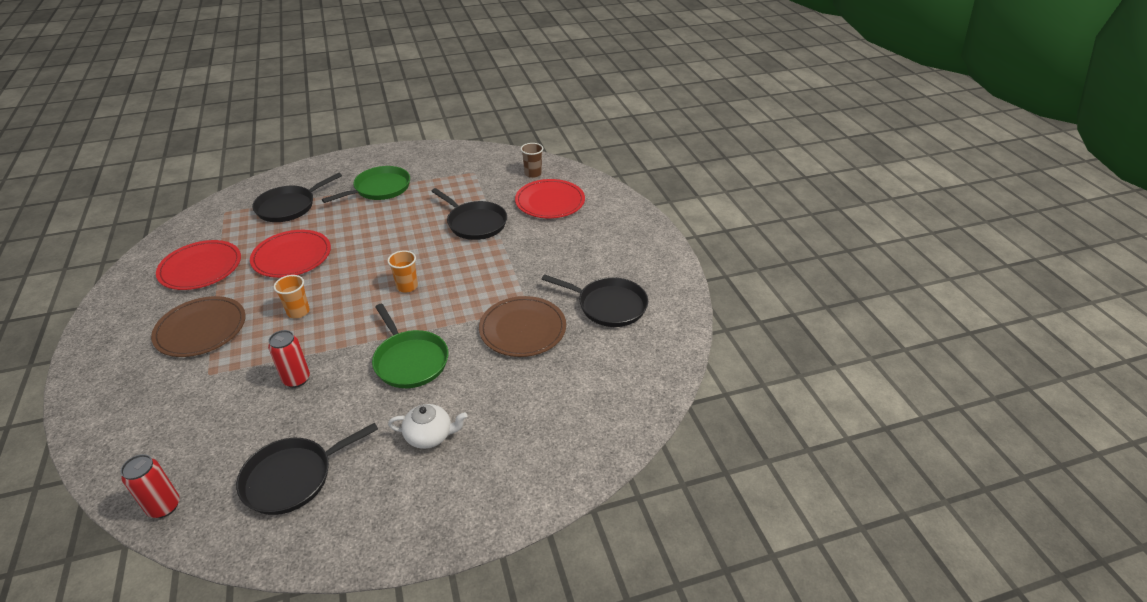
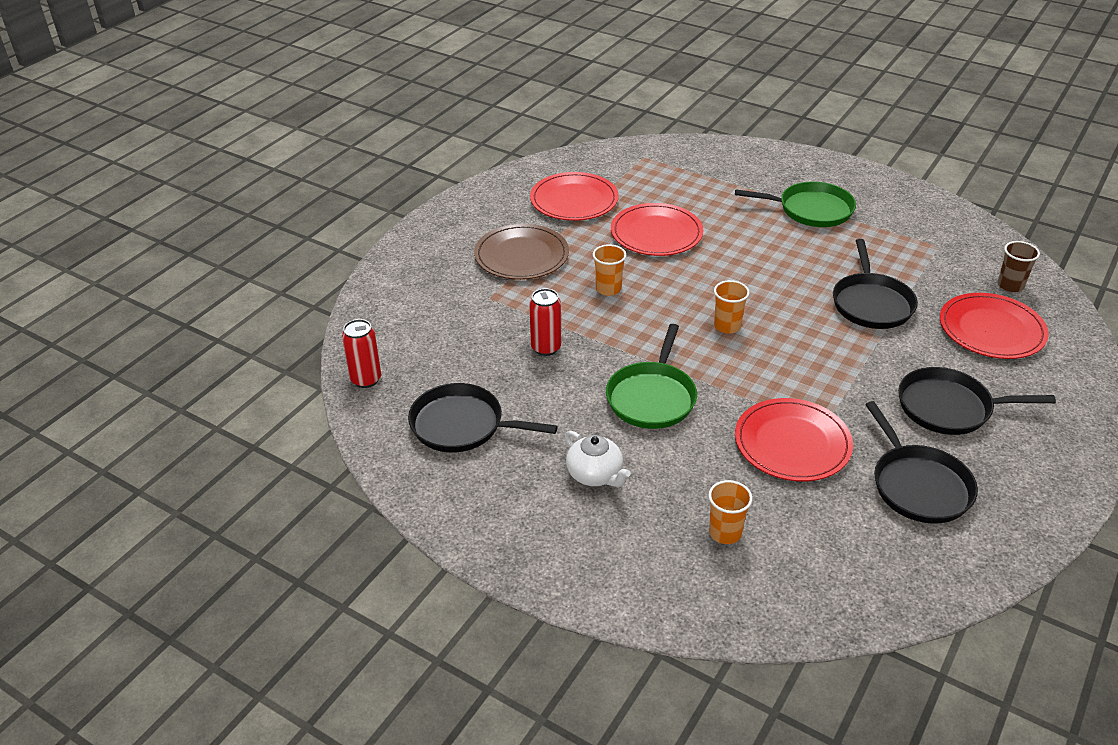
camera: 50 degrees right, 0 degrees up
(289, 207) = (704, 182): black pan -> black pan (949, 407)
(522, 329) = (792, 443): brown plate -> red plate
(546, 408) = (725, 532): none -> orange cup

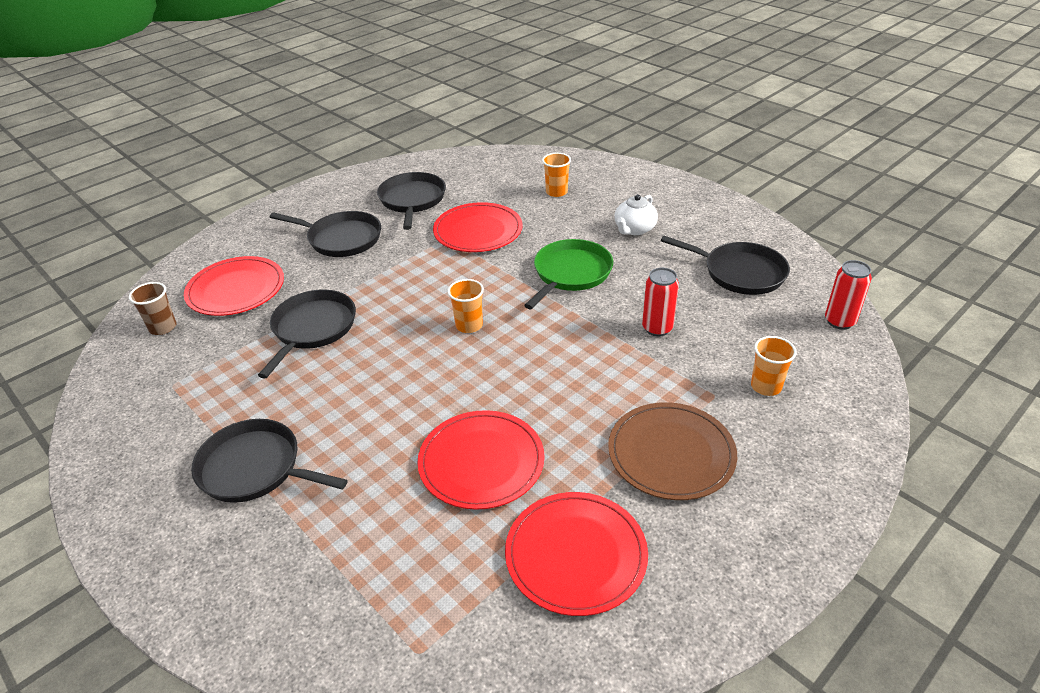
camera: 165 degrees left, 0 degrees up
(595, 475) = (634, 229): white teapot -> white teapot turned 120 degrees counterclockwise
(608, 289) = (573, 386): orange cup -> orange cup (766, 386)
(811, 210) = (255, 468): green pan -> black pan

